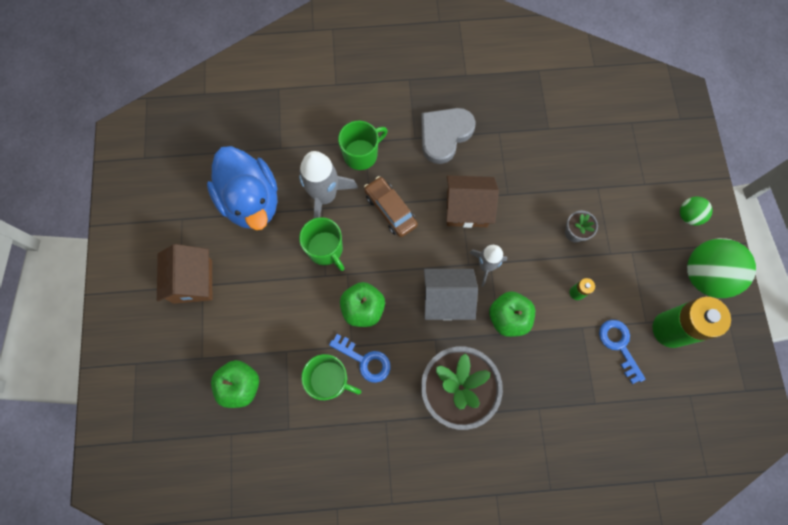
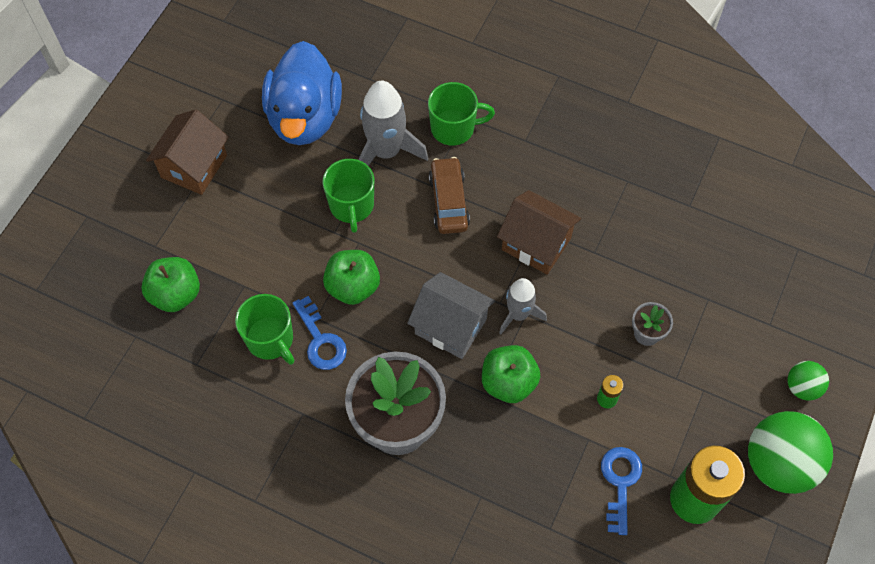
camera: 30 degrees right, 10 degrees down
(444, 135) = (561, 153): grey heart -> none

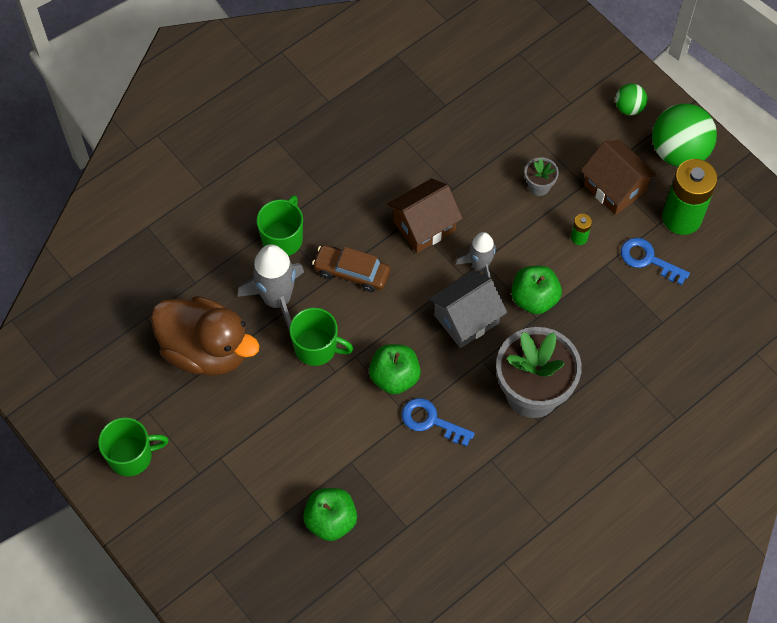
camera: 65 degrees left, 0 degrees up
(194, 166) = (207, 460): brown house -> brown house (614, 188)
(270, 339) = (412, 459): green mug -> green mug (131, 456)
(305, 117) = (206, 350): blue duck -> brown duck
(320, 340) = (431, 421): blue key -> blue key turned 150 degrees counterclockwise

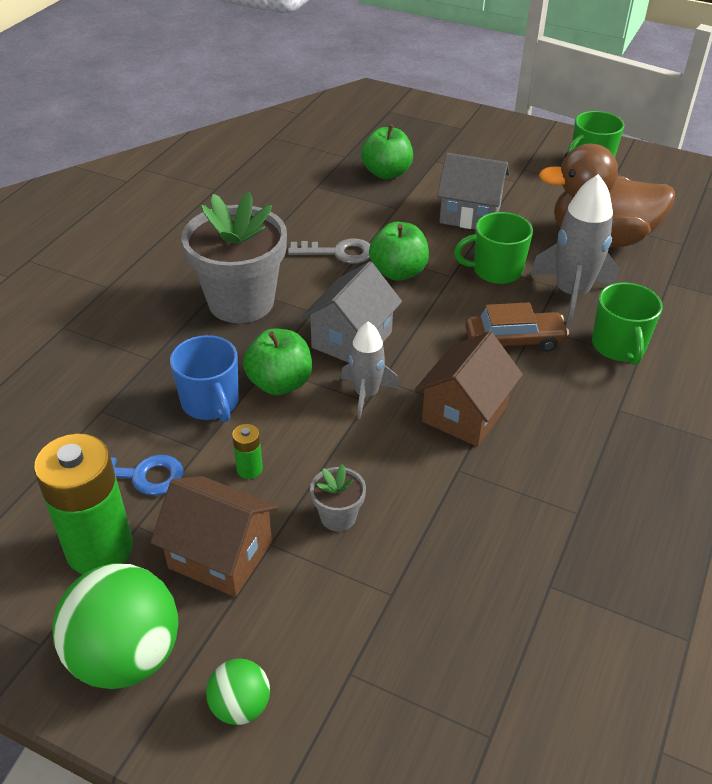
camera: 155 degrees right, 20 degrees down
(292, 426) = (470, 214): none -> grey house
(431, 421) = (338, 253): blue key -> grey key
(587, 300) = (211, 403): none -> blue mug

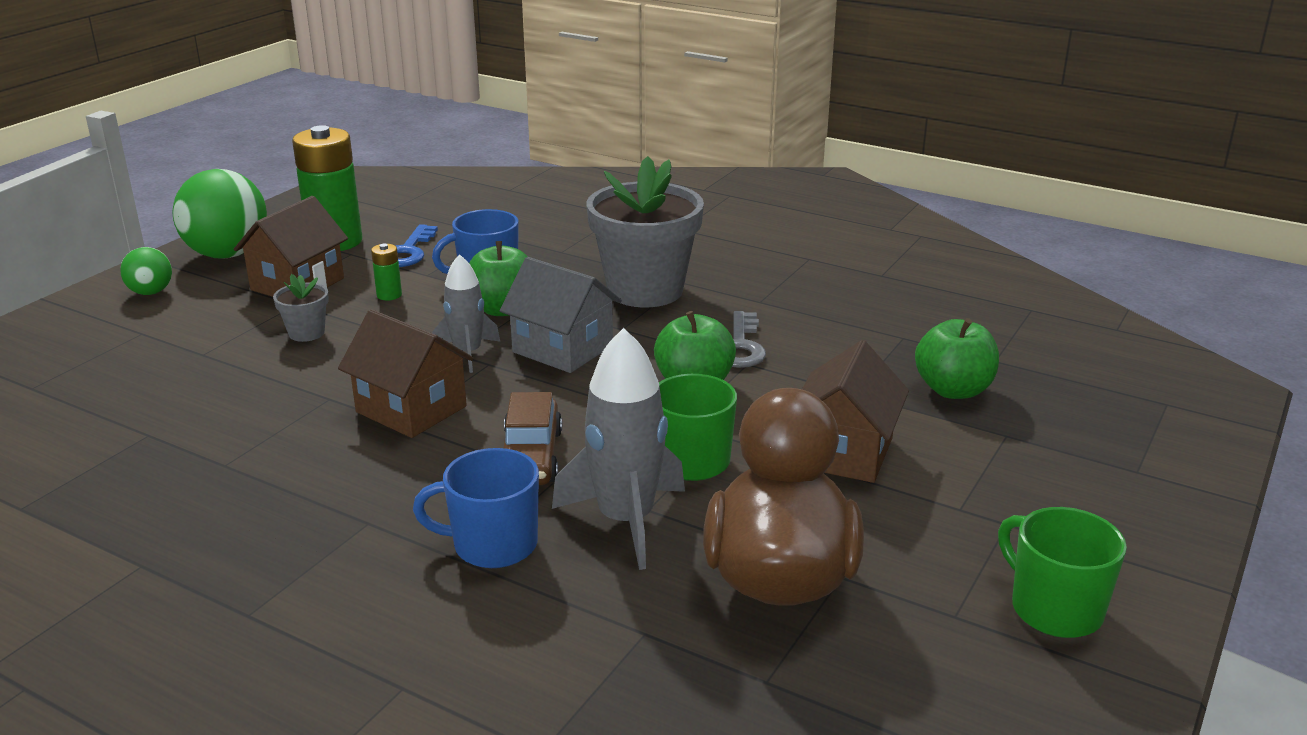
camera: 95 degrees right, 15 degrees down
(470, 214) = (844, 452): grey house -> brown house
(619, 346) = (493, 545): green mug -> blue mug

